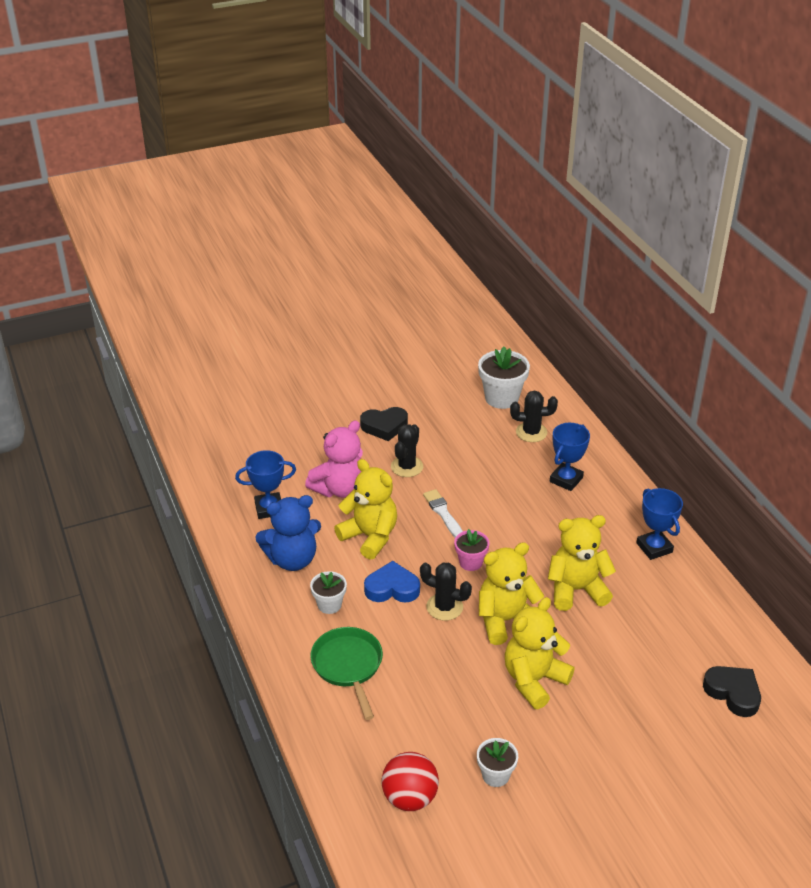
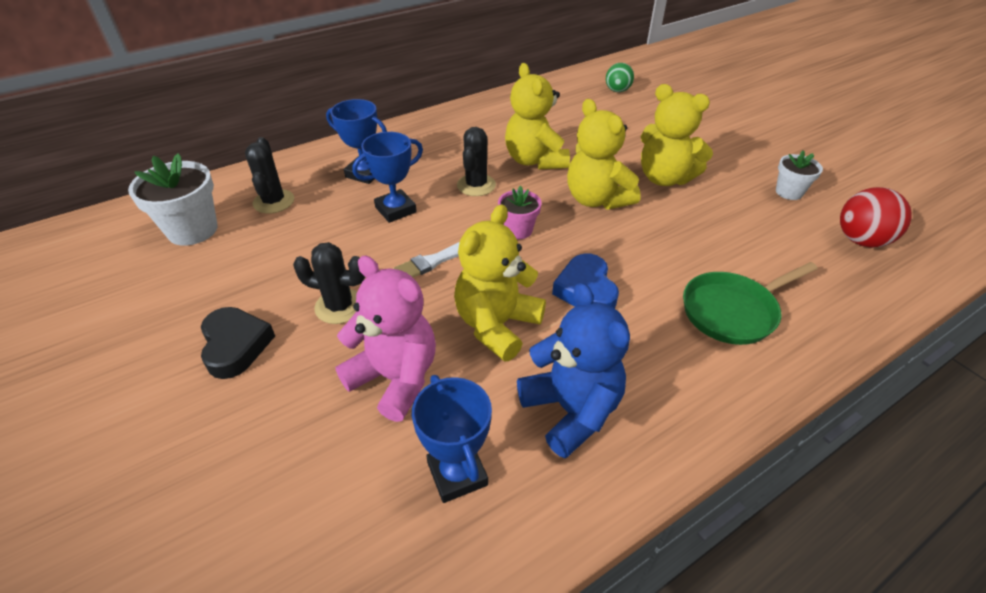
camera: 100 degrees left, 5 degrees up
(329, 605) = (642, 347): white flower pot -> none
(444, 607) = (597, 243): black cactus -> black cactus (476, 185)
(654, 548) = (463, 123): blue trophy -> blue trophy (395, 210)
(733, 693) = (617, 90): black heart -> green ball

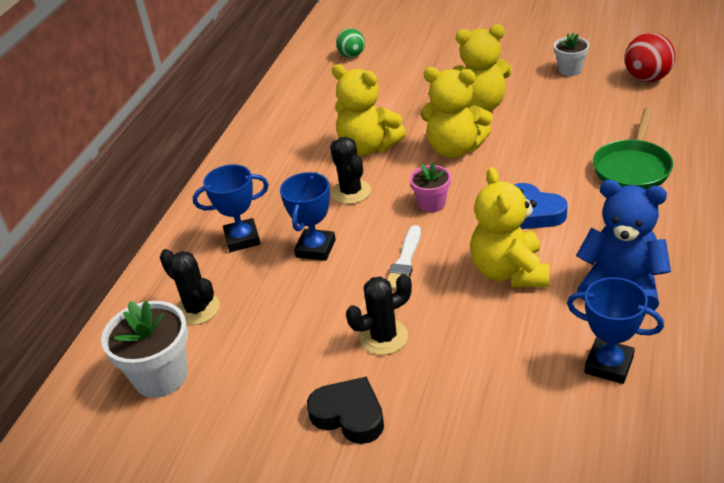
camera: 35 degrees left, 5 degrees down
(395, 378) = (494, 348): pink teddy bear -> none

